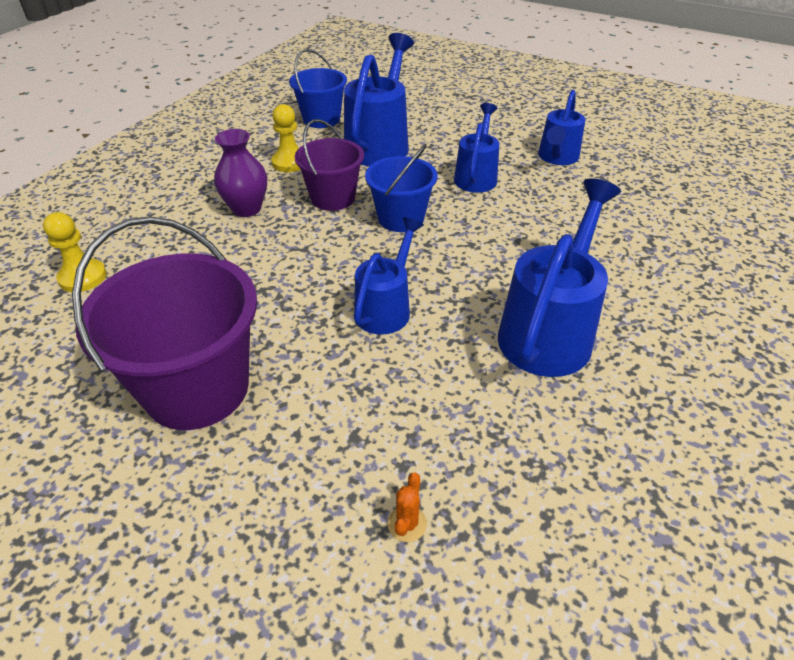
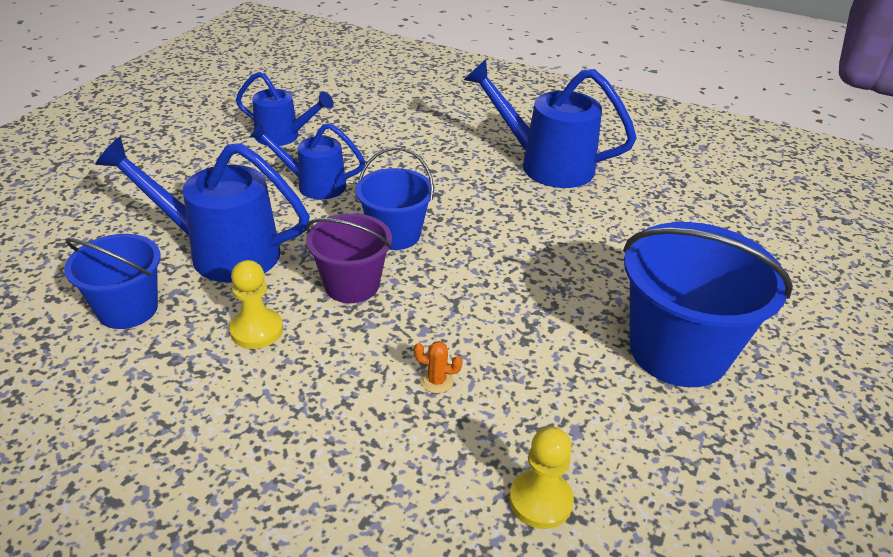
camera: 95 degrees left, 5 degrees down
(197, 388) = (678, 351): purple bucket -> blue bucket
(246, 209) = (374, 359): purple vase -> none
(386, 308) = (540, 242): blue watering can -> none
(407, 524) = (744, 231): orange cactus -> orange cactus (436, 381)

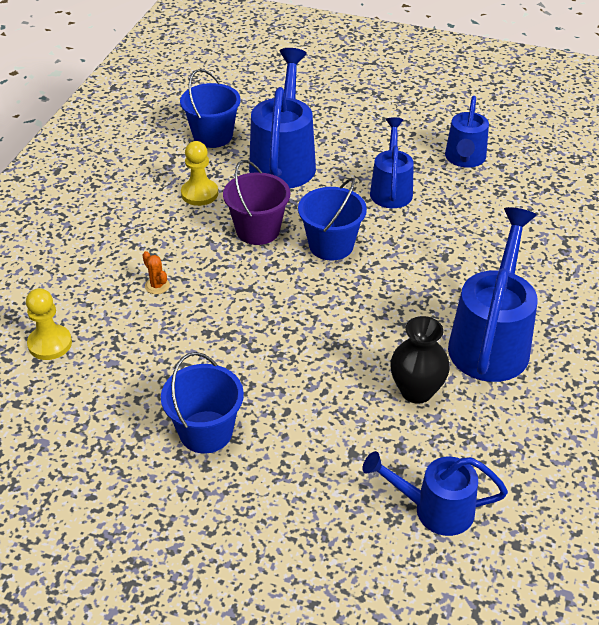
camera: 85 degrees right, 5 degrees up
(436, 381) = (157, 286): orange cactus -> orange cactus turned 45 degrees counterclockwise
(608, 211) = (416, 391): none -> black vase
(678, 351) = (206, 432): blue bucket -> blue bucket, size x0.60
(739, 221) = (435, 509): none -> blue watering can

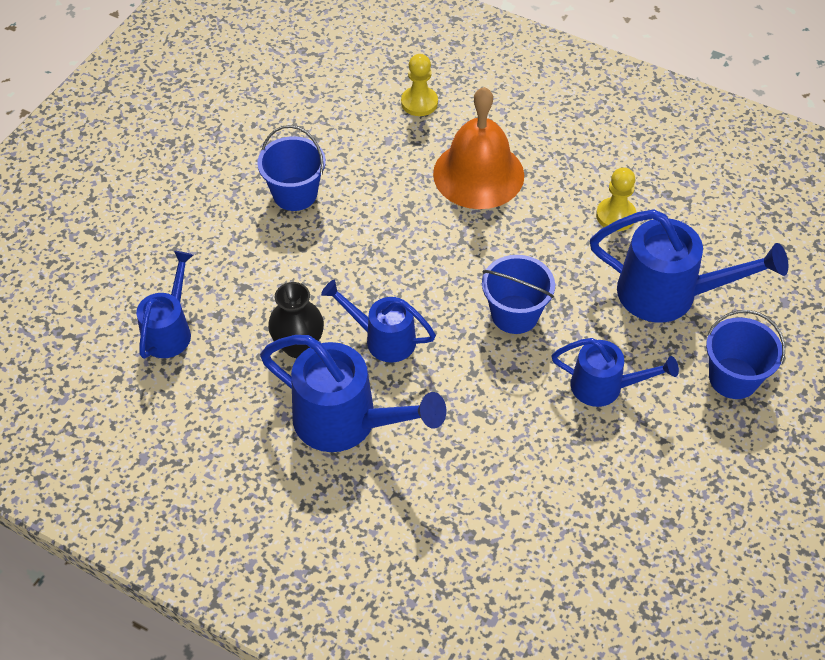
camera: 100 degrees right, 10 degrees up
(157, 286) = (478, 174): orange cactus -> orange bell
(213, 136) = (722, 236): blue bucket -> blue bucket (733, 378)
(258, 230) = (548, 257): purple bucket -> none
(464, 159) = (659, 477): blue watering can -> blue watering can (383, 339)

